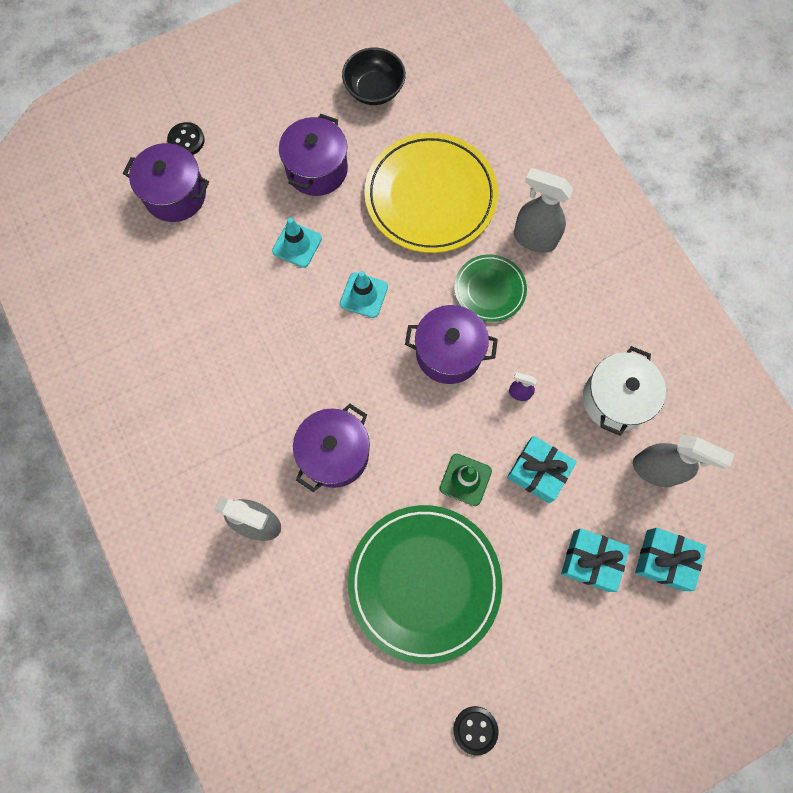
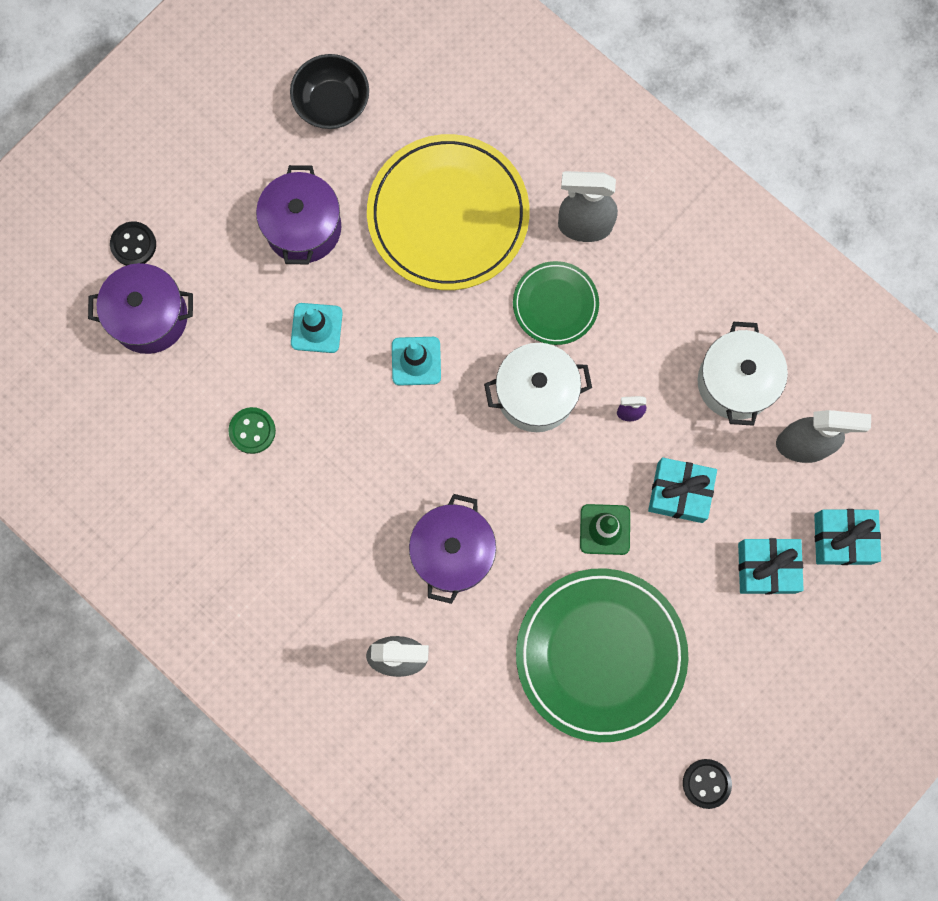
camera: 20 degrees left, 5 degrees up
(216, 304) = (252, 431): none -> green button
(448, 353) = (536, 394): purple pot -> white pot

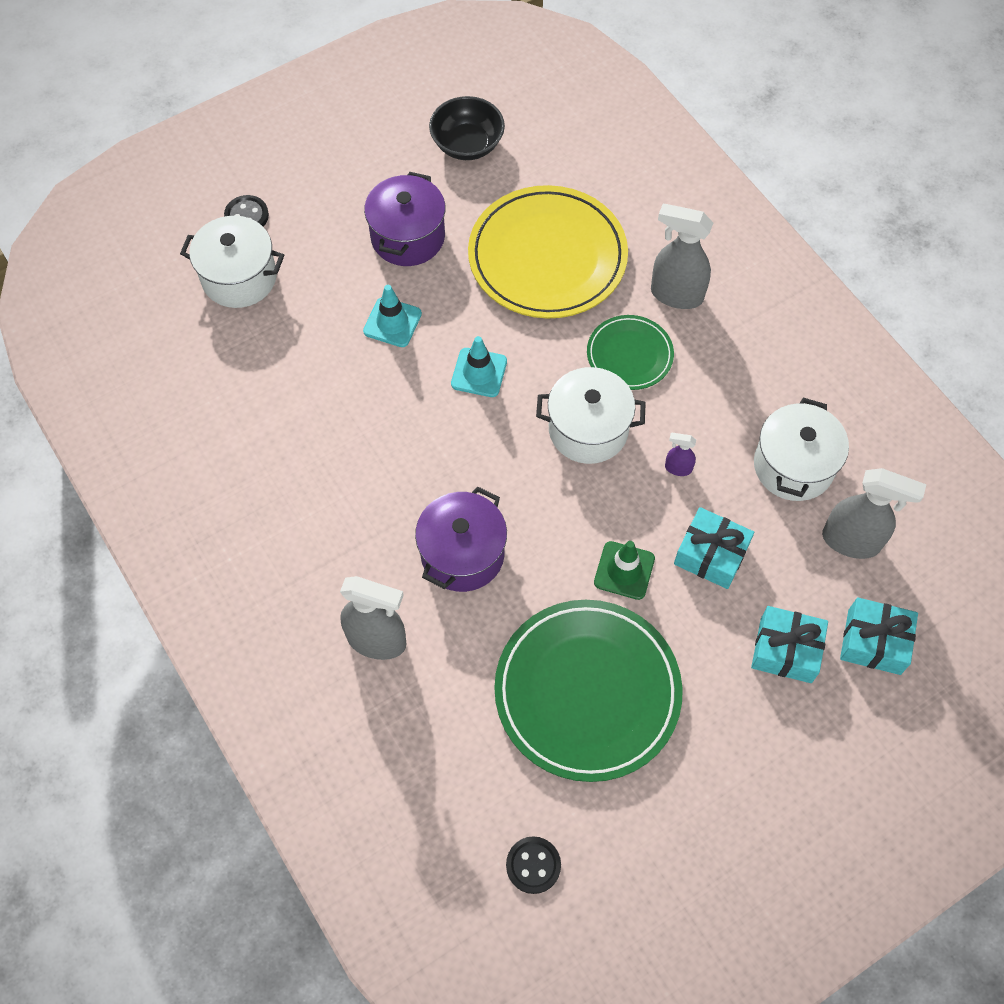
camera: 15 degrees right, 15 degrees down
(149, 317) = (239, 278): purple pot -> white pot
(252, 431) = (301, 396): green button -> none
(706, 783) = (668, 856): black button -> black button (533, 865)

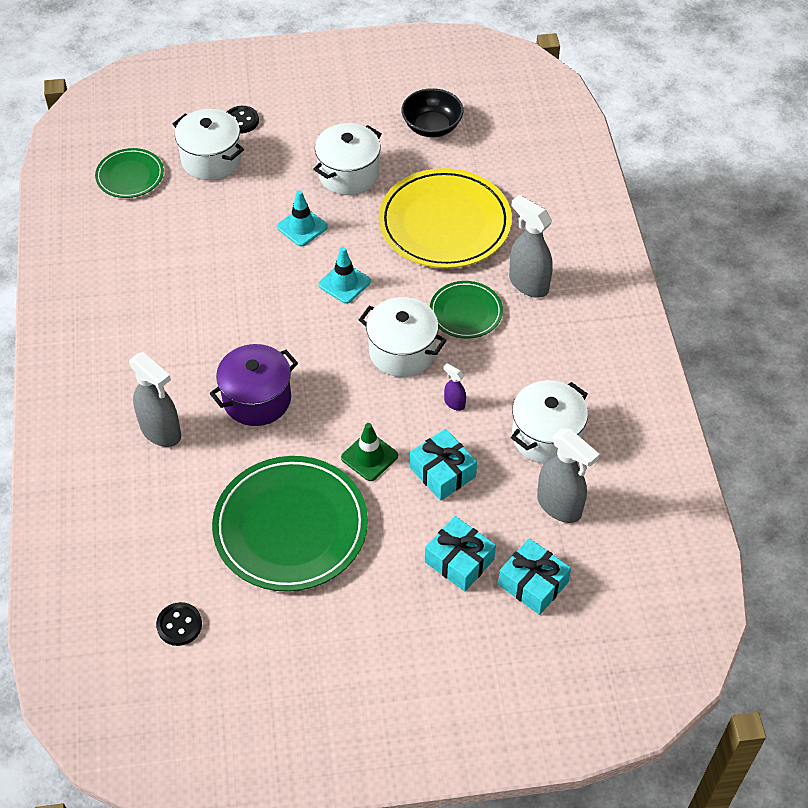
camera: 25 degrees right, 10 degrees down
(154, 335) = (130, 176): none -> green plate
(408, 237) = (348, 174): purple pot -> white pot

